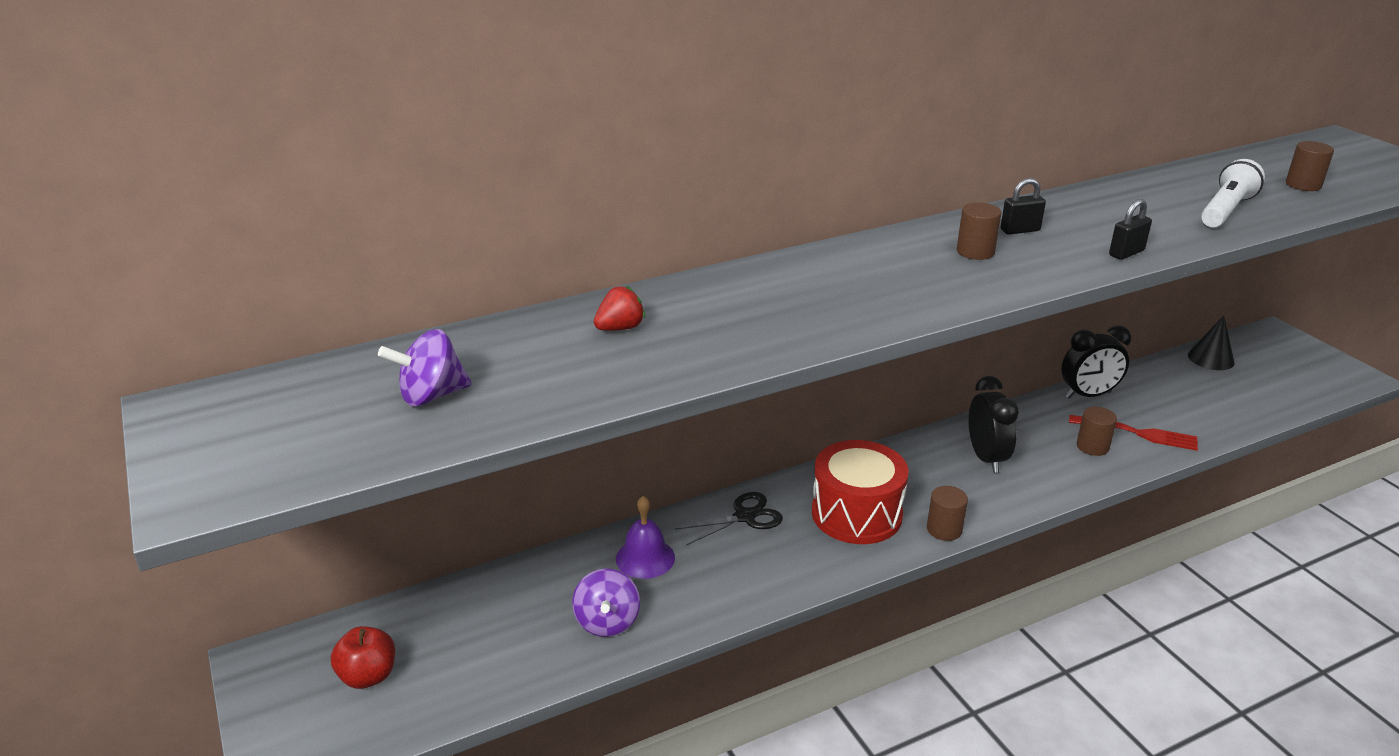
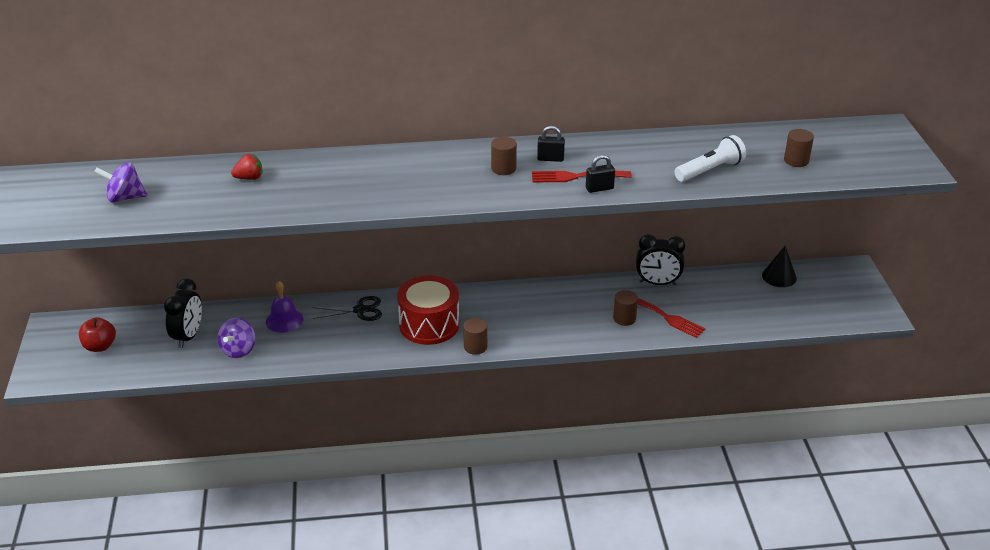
camera: 20 degrees right, 5 degrees up
(986, 458) = (544, 309): black clock -> black clock (188, 336)
(1079, 245) = (576, 176): none -> red fork

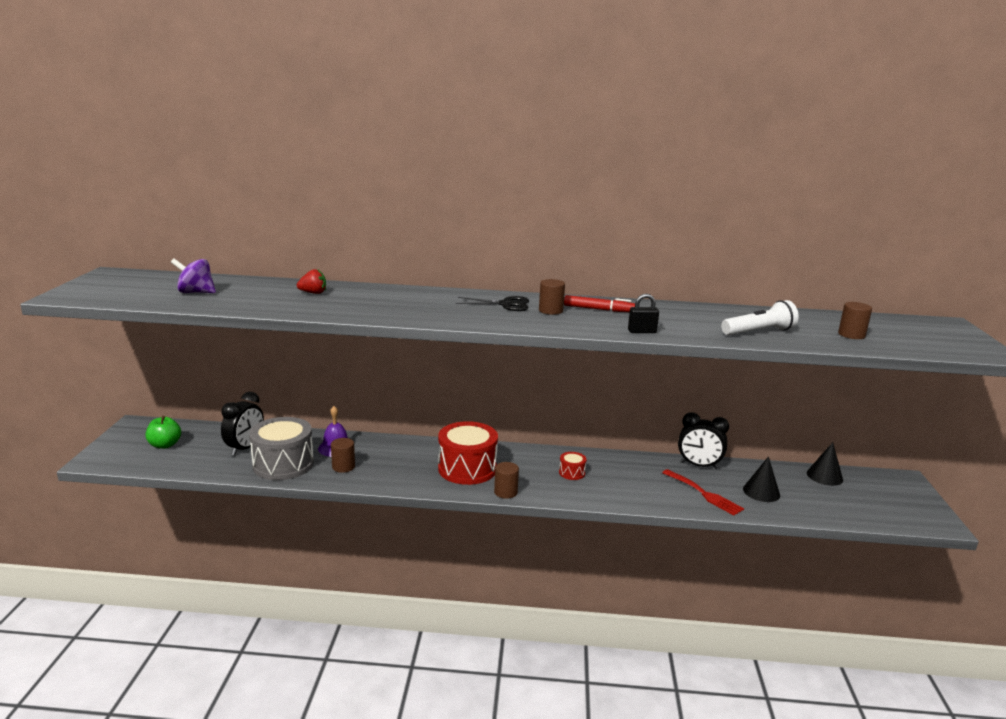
camera: 10 degrees right, 15 degrees down
(100, 346) = (165, 445): red apple -> green apple
(239, 350) = (283, 464): purple spinning top -> grey drum
(360, 310) = (407, 449): black scissors -> black scissors (506, 304)
(534, 313) = (572, 473): none -> red drum
(550, 159) = (598, 309): black padlock -> red marker
(576, 176) = (620, 322): red fork -> none
(624, 318) = (660, 489): brown cylinder -> brown cylinder (343, 467)
(720, 306) = (761, 492): none -> black cone

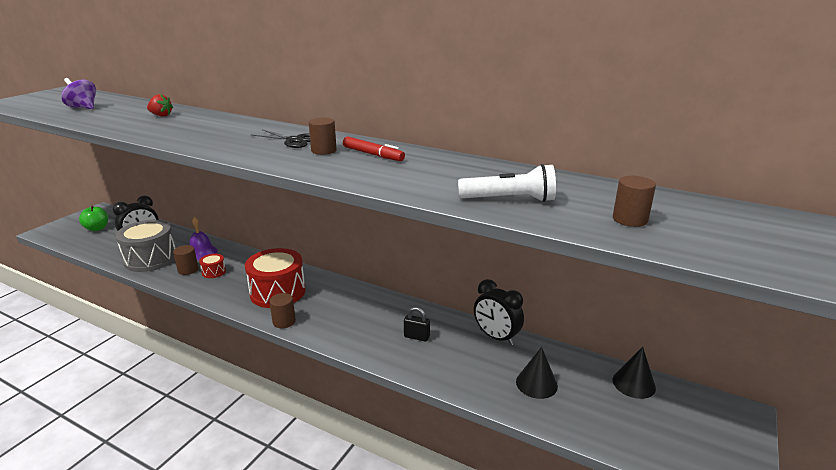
camera: 25 degrees right, 5 degrees up
(572, 473) = (362, 316): red drum -> red drum (214, 272)
(642, 331) = (374, 182): black padlock -> black padlock (416, 337)
(704, 494) = (469, 370): red fork -> none

